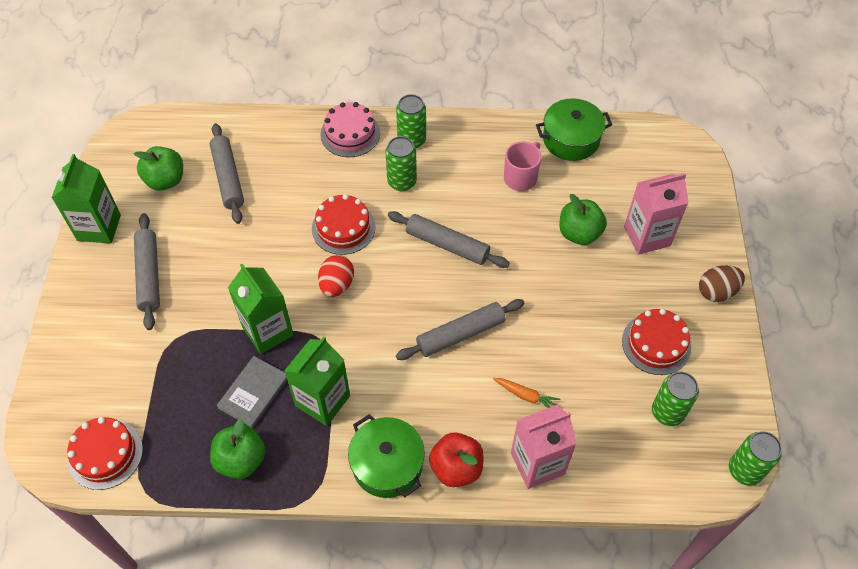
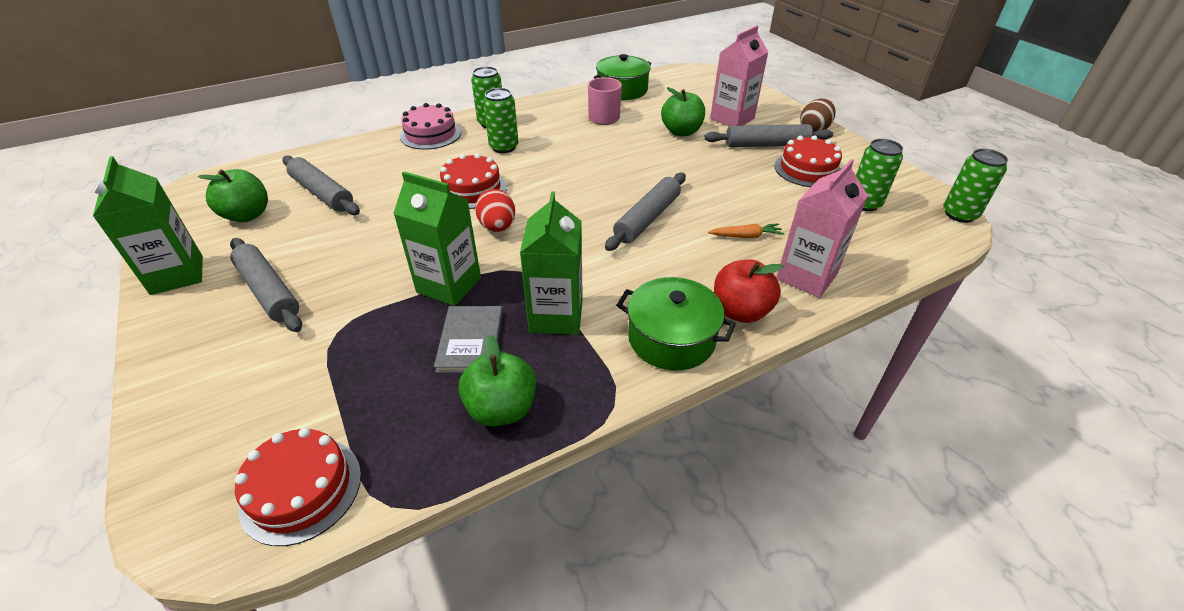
camera: 30 degrees left, 15 degrees down
(447, 245) = (580, 170): grey rolling pin -> grey rolling pin (766, 145)

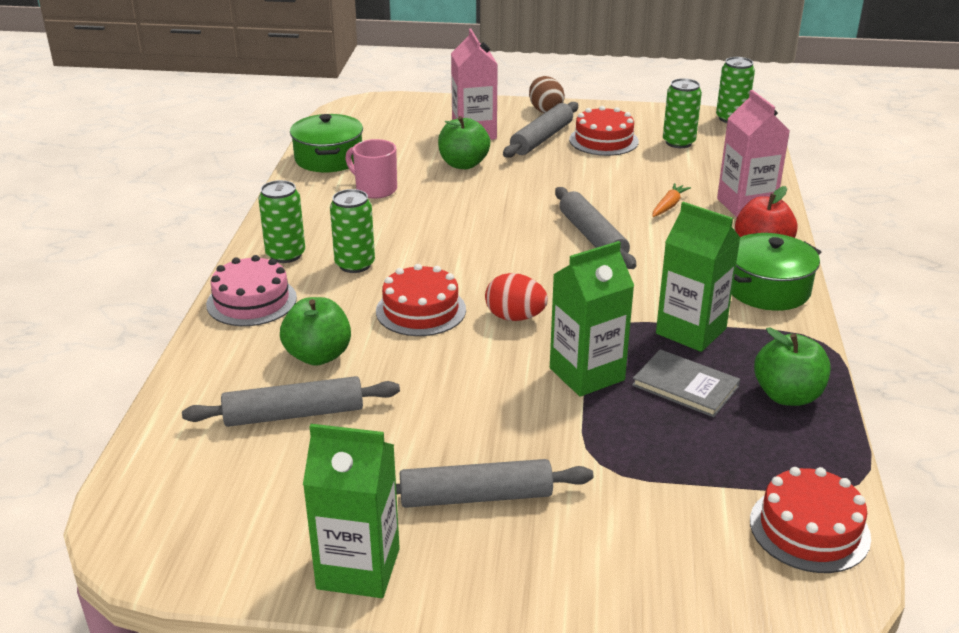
camera: 55 degrees left, 10 degrees down
(247, 215) = (273, 486): green apple -> green apple (318, 356)

